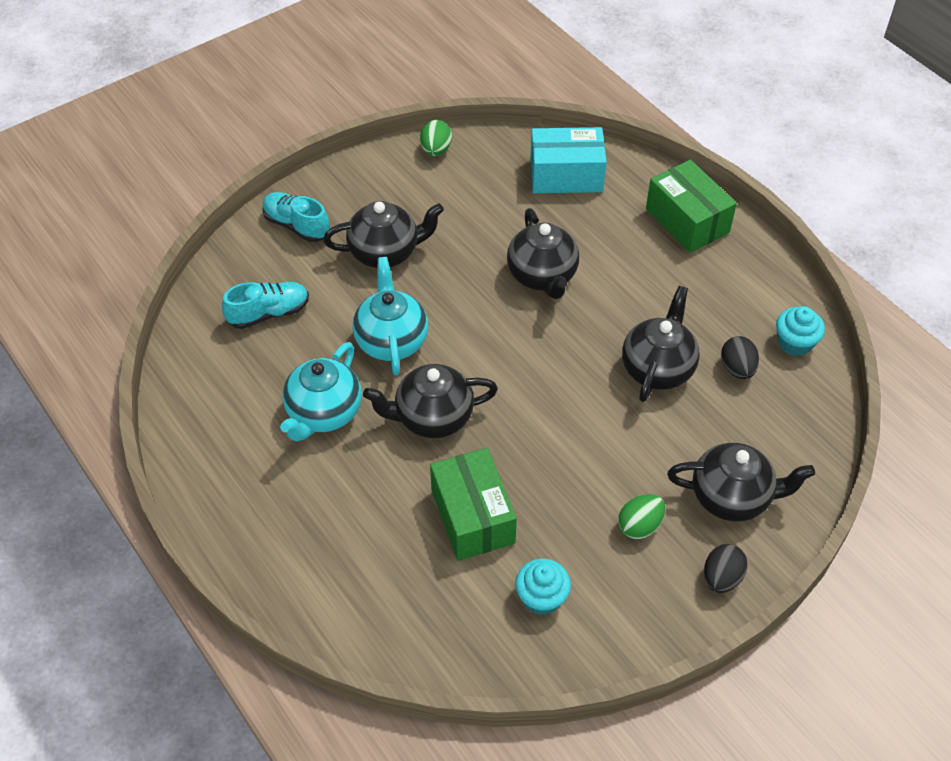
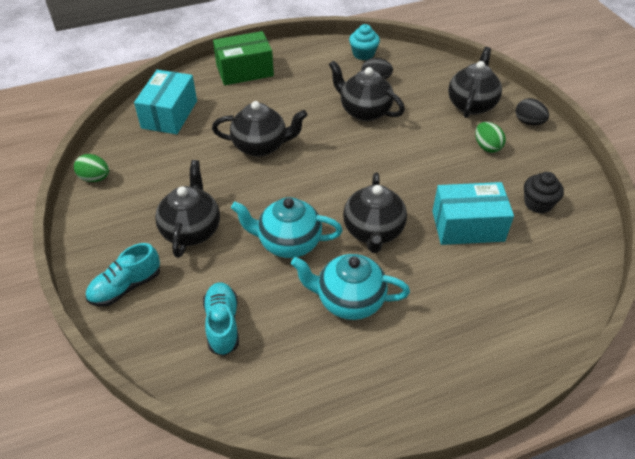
camera: 75 degrees left, 5 degrees down
(323, 413) = (349, 300): turquoise teapot -> turquoise teapot turned 150 degrees clockwise
(473, 516) = (468, 226): green box -> turquoise box
(541, 597) = (538, 203): turquoise cupcake -> black cupcake

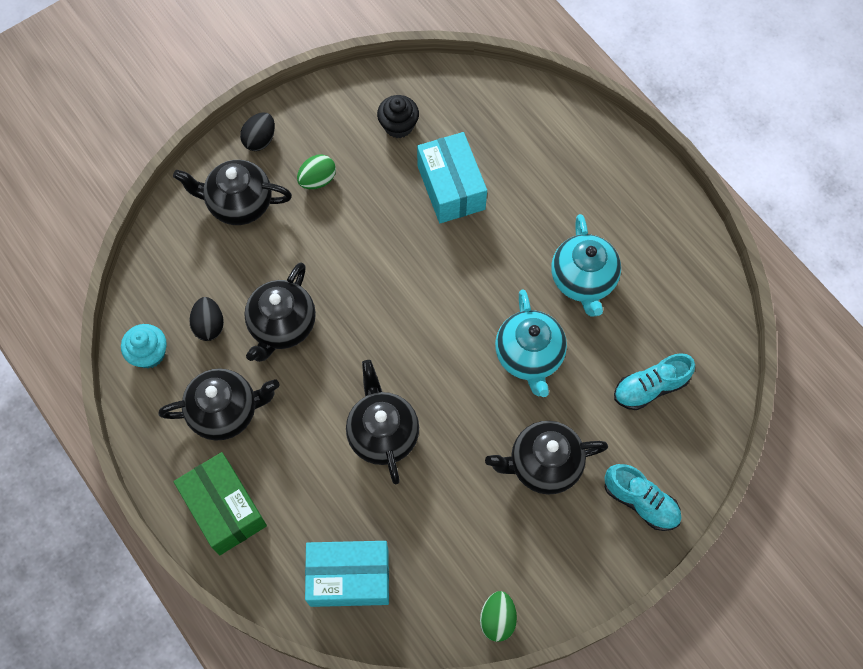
camera: 105 degrees left, 20 degrees up
(373, 231) = (487, 276): black teapot -> black teapot (225, 411)

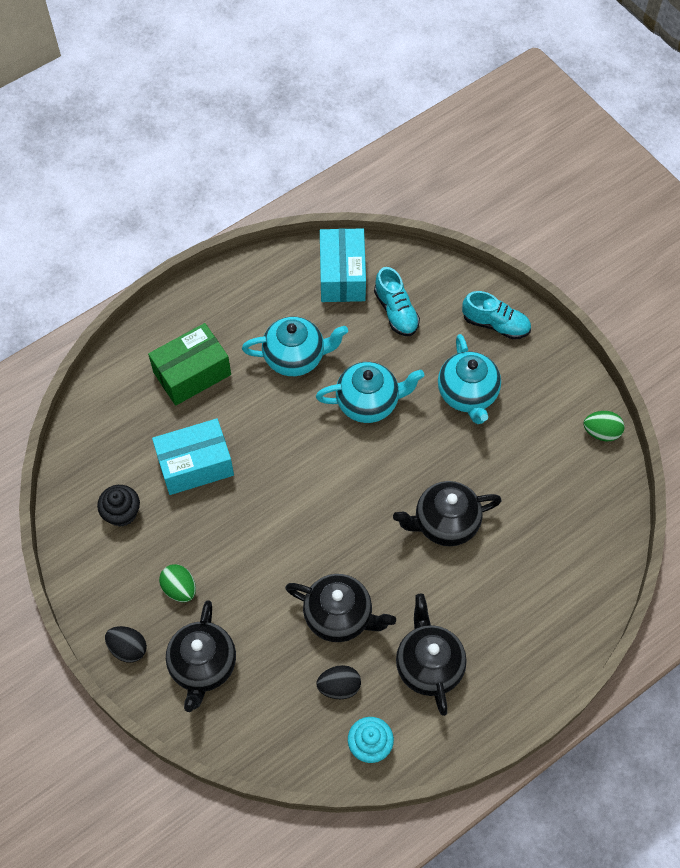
camera: 90 degrees left, 5 degrees down
(224, 508) = (523, 659): green box -> green box (192, 373)
(349, 577) = (577, 548): turquoise box -> turquoise box (342, 275)
(543, 464) = (467, 394): black teapot -> turquoise teapot
(640, 501) = (495, 324): turquoise shoe -> turquoise shoe turned 75 degrees clockwise

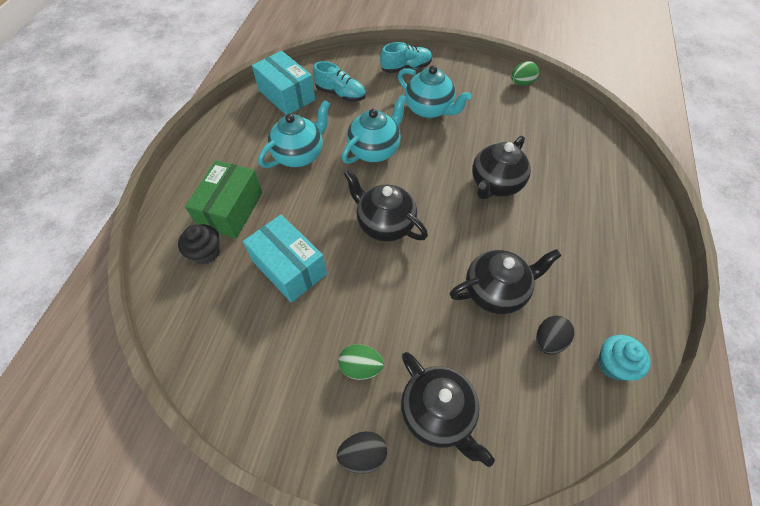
camera: 40 degrees left, 5 degrees down
(122, 513) = (259, 345): black cupcake -> black cupcake (206, 252)
(195, 465) = (289, 267): turquoise box -> turquoise box turned 75 degrees counterclockwise
(429, 665) = (584, 276): black teapot -> black teapot (385, 224)

